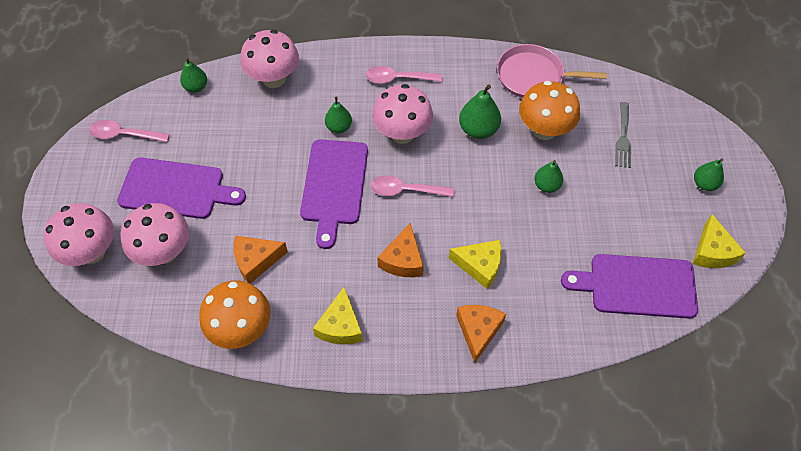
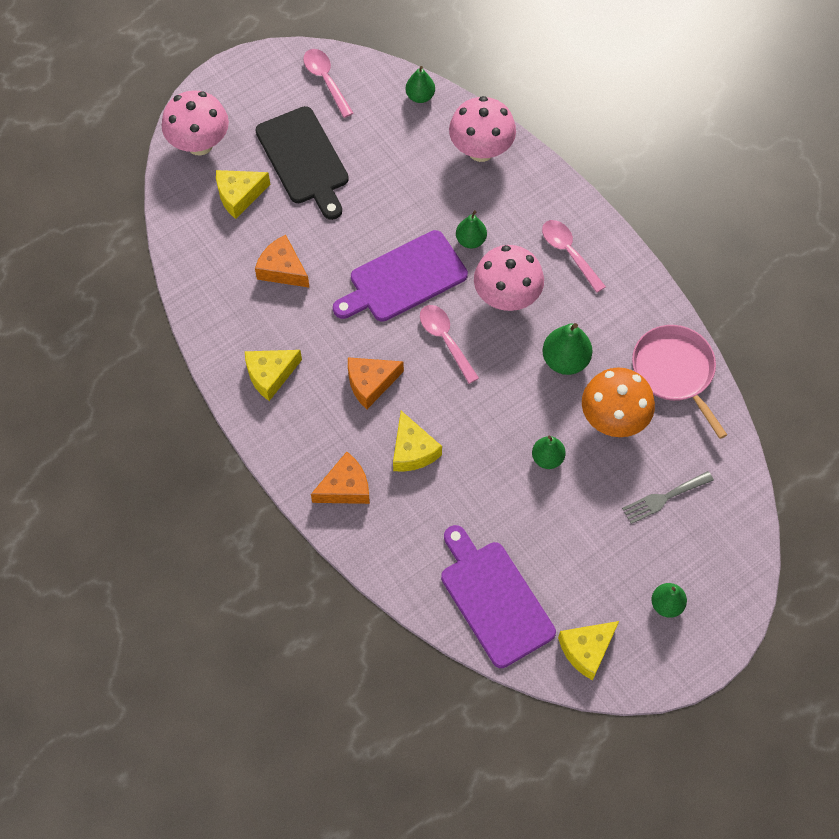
camera: 55 degrees right, 5 degrees up
(164, 252) = (239, 195): pink mushroom -> yellow cheese
(176, 189) = (304, 159): purple cutting board -> black cutting board
(241, 329) = (213, 302): orange mushroom -> none

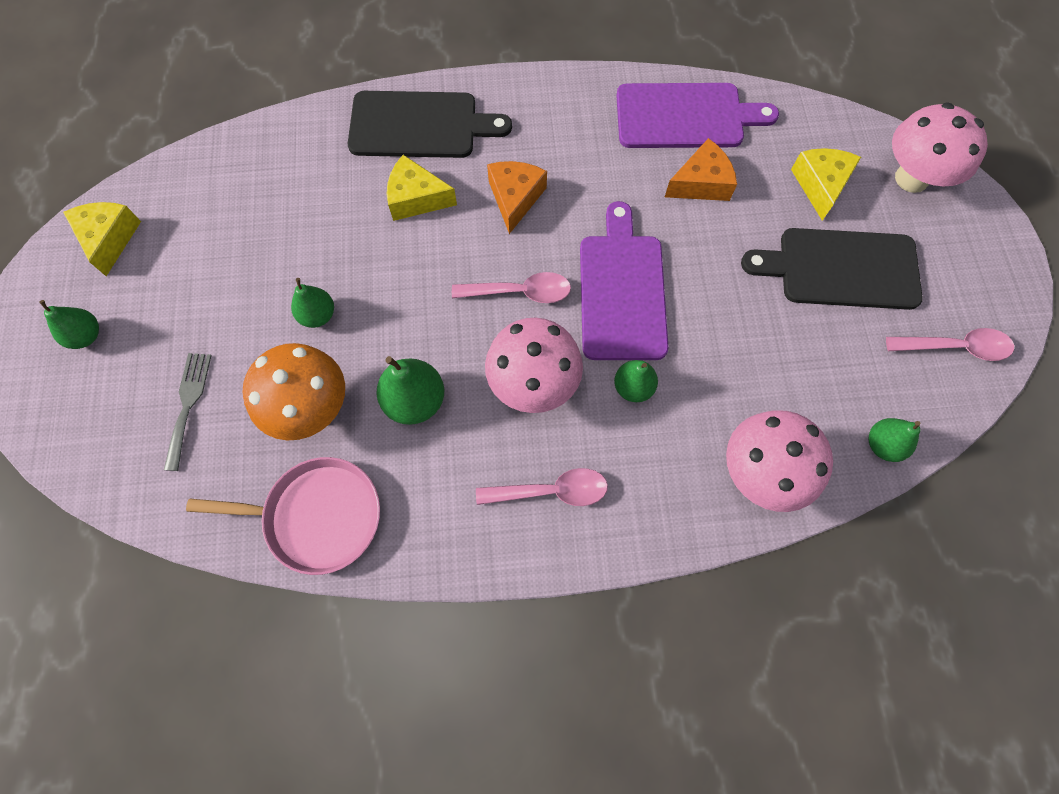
camera: 120 degrees right, 5 degrees up
(270, 375) = (581, 119): yellow cheese -> none
(345, 487) = (419, 125): orange cheese -> black cutting board
(494, 599) = (219, 189): purple cutting board -> purple cutting board (685, 117)

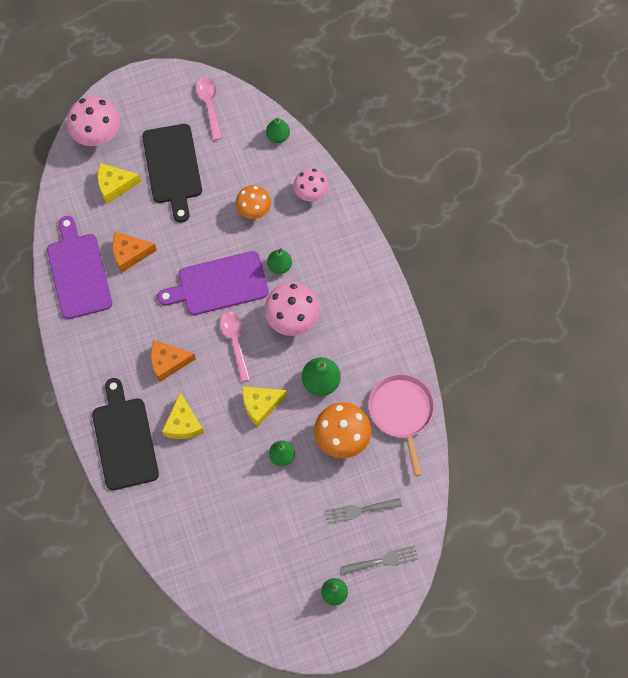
camera: 105 degrees left, 0 degrees up
(97, 418) = (383, 560): none -> grey fork
(109, 239) = (263, 611): yellow cheese -> yellow cheese (260, 405)
(551, 491) = (352, 295): pink spoon -> none
(701, 183) = (130, 254): orange cheese -> orange cheese turned 60 degrees counterclockwise
(743, 371) = (254, 210): none -> orange mushroom
(760, 472) = (311, 193): pink mushroom -> pink mushroom, size x0.66

